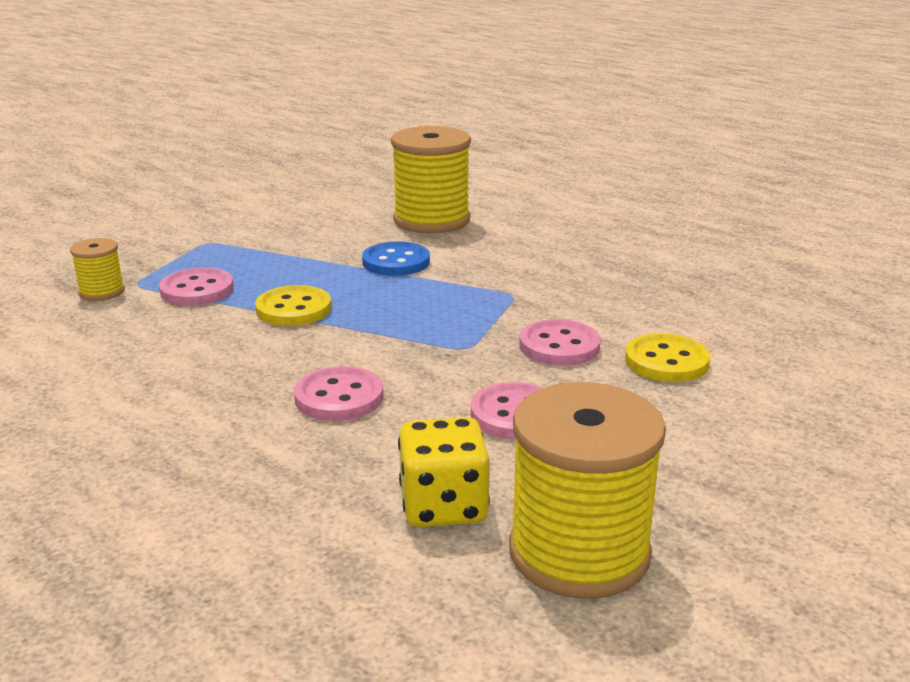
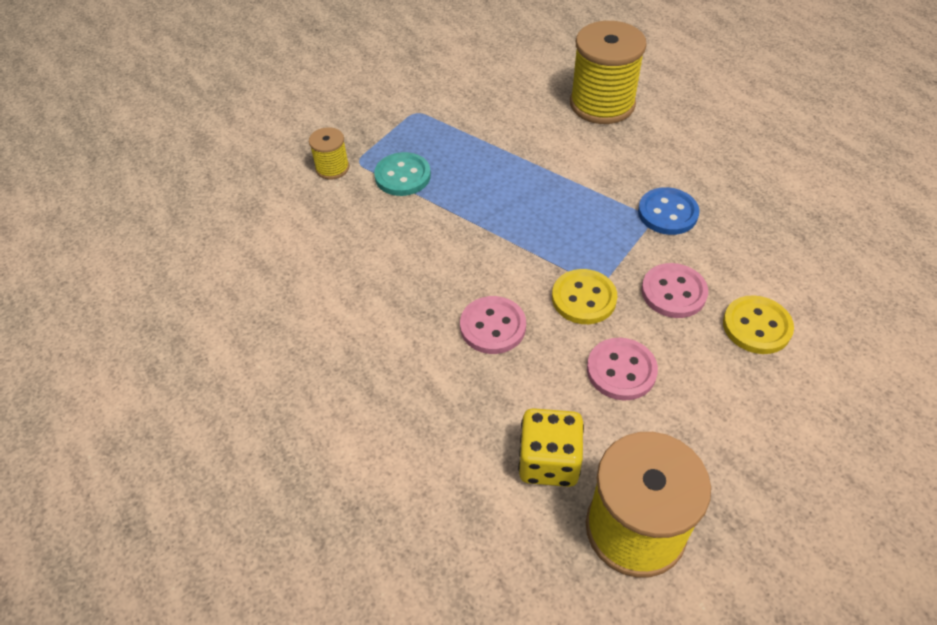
camera: 15 degrees right, 25 degrees up
(197, 290) = (402, 176): pink button -> turquoise button
(293, 309) = (473, 212): yellow button -> yellow button (584, 298)
(396, 262) = (562, 160): blue button -> blue button (667, 213)

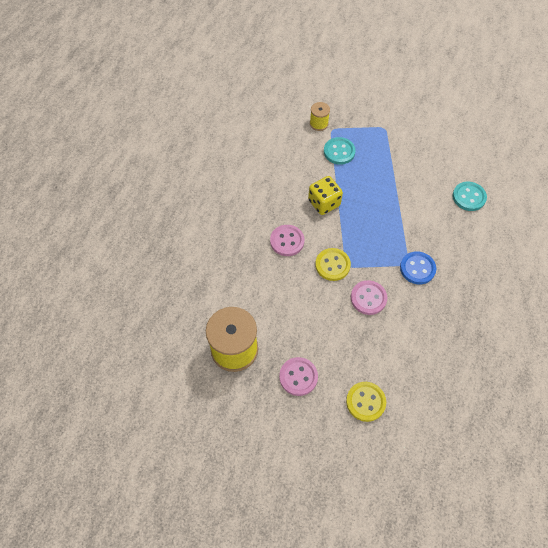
camera: 50 degrees right, 10 degrees up
(549, 461) = (239, 302): yellow dice -> yellow dice (324, 203)
(602, 104) = (468, 197): yellow spool -> turquoise button
(621, 370) = (305, 302): pink button -> pink button (298, 377)
(756, 326) = (378, 342): yellow button -> yellow button (365, 402)

